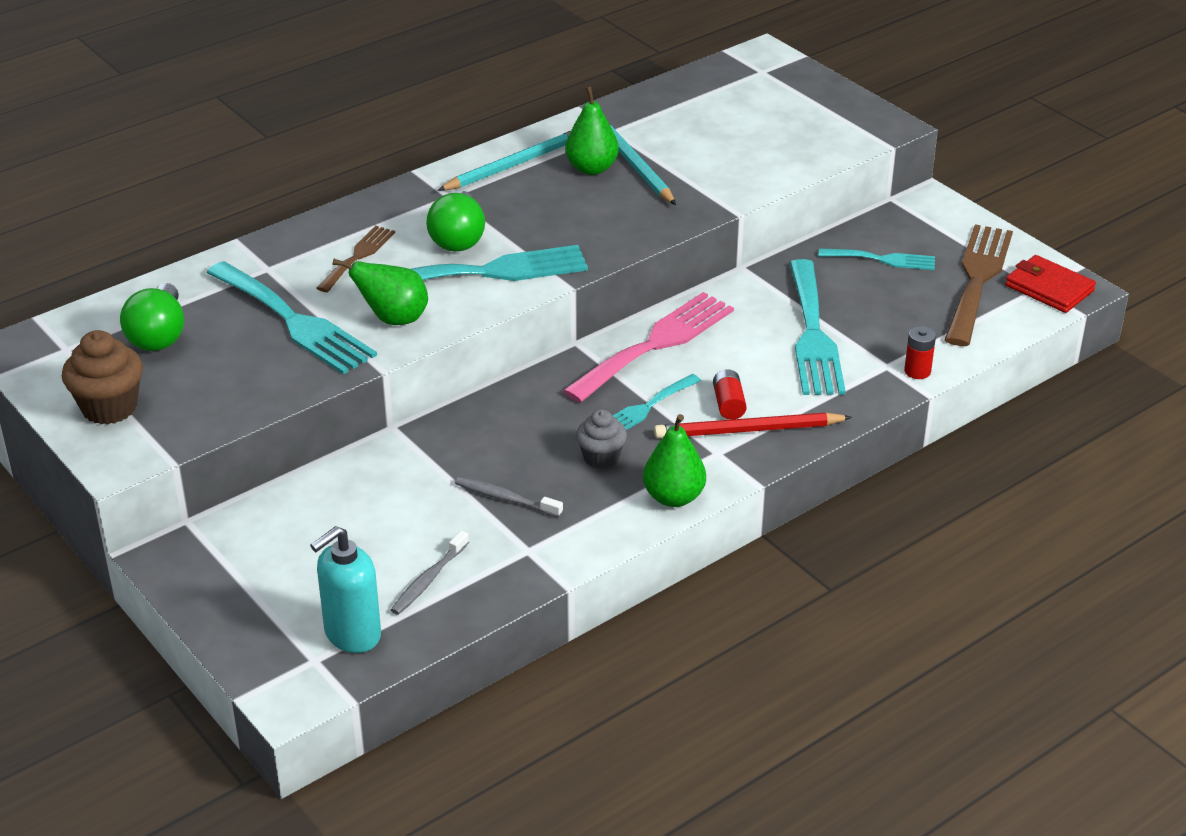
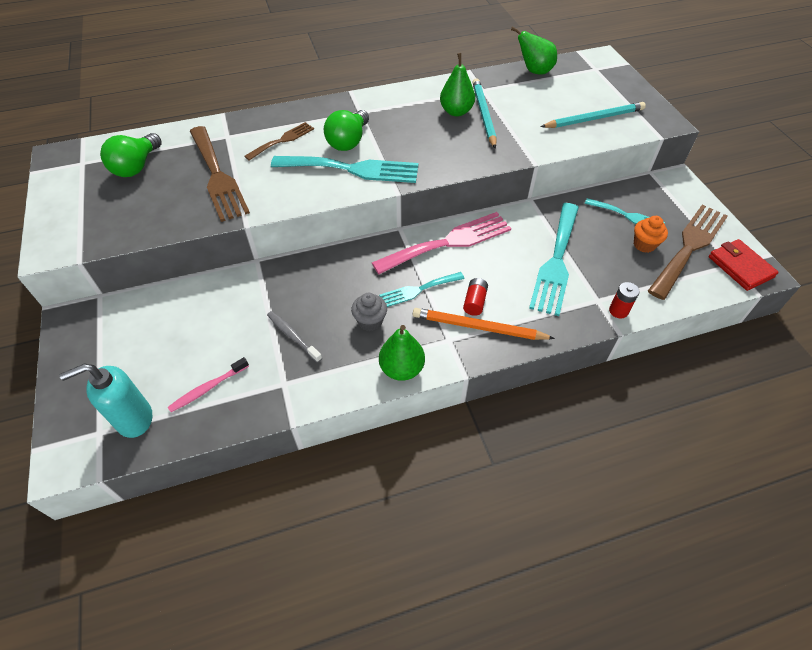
camera: 20 degrees right, 15 degrees up
(109, 408) = (74, 210): brown cupcake -> none
(294, 321) = (217, 176): turquoise fork -> brown fork
(393, 319) = (275, 189): green pear -> green pear (534, 71)
(429, 580) = (208, 388): grey toothbrush -> pink toothbrush
(513, 165) = (410, 99): turquoise pencil -> turquoise pencil (594, 118)
(748, 430) = (478, 327): red pencil -> orange pencil
(919, 289) = (644, 245): none -> orange cupcake

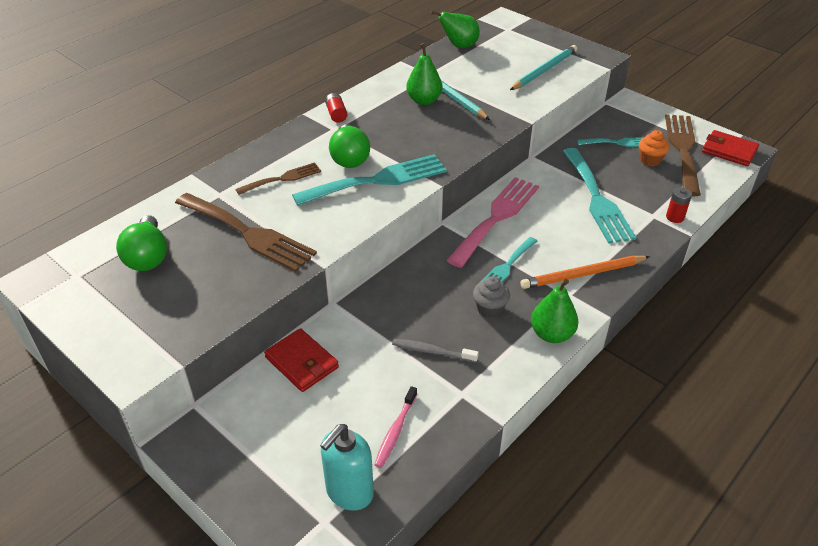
camera: 30 degrees left, 10 degrees down
(193, 298) = (302, 362): none -> red wallet
(282, 140) = (282, 178): brown fork -> brown fork turned 45 degrees clockwise
(474, 302) = (562, 256): red battery -> red battery (336, 114)

